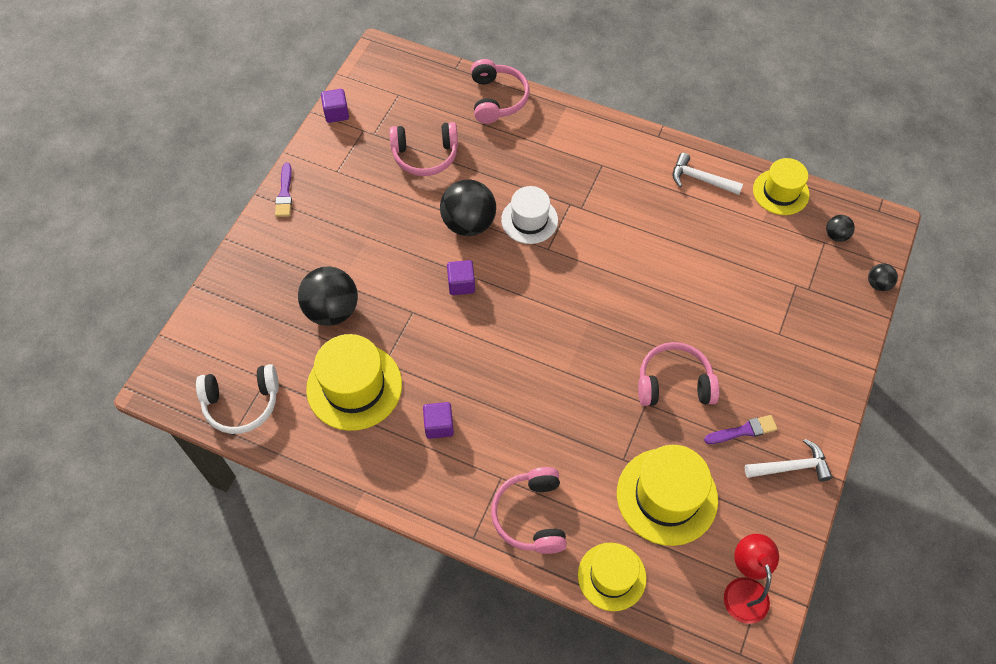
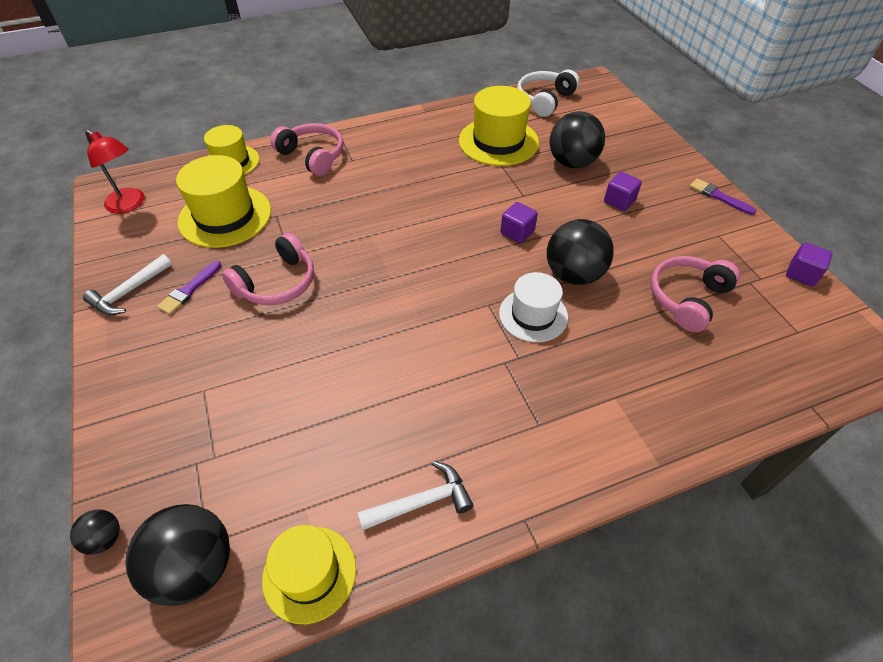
camera: 135 degrees right, 10 degrees down
(439, 425) = (422, 157): purple cube -> purple cube (619, 201)
(497, 99) = (726, 407): pink headphones -> none
(836, 235) = (195, 567): black ball -> black ball, size x2.08

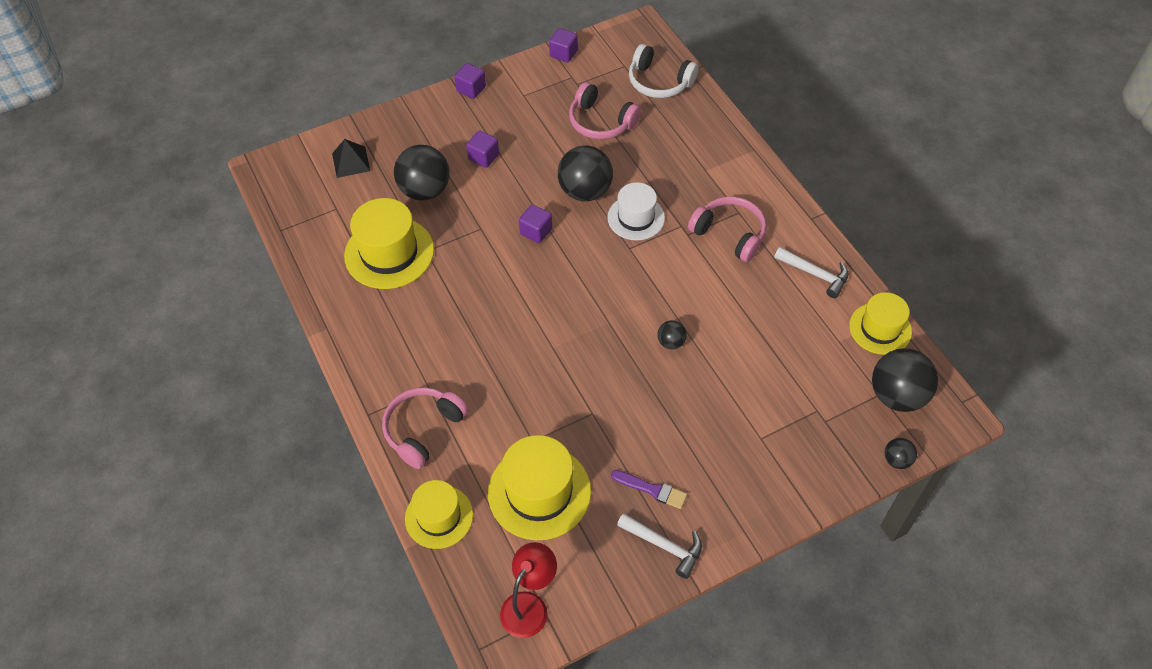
camera: 95 degrees left, 5 degrees up
(277, 283) = (631, 414): pink headphones -> pink headphones (729, 234)
(352, 325) = (671, 342): none -> black ball
(421, 502) = (815, 274): white hammer -> white hammer turned 150 degrees clockwise
(544, 100) = (305, 214): white headphones -> white headphones (659, 82)
(605, 122) = (351, 162): none -> black pyramid
(718, 196) = (471, 89): purple brush -> purple cube

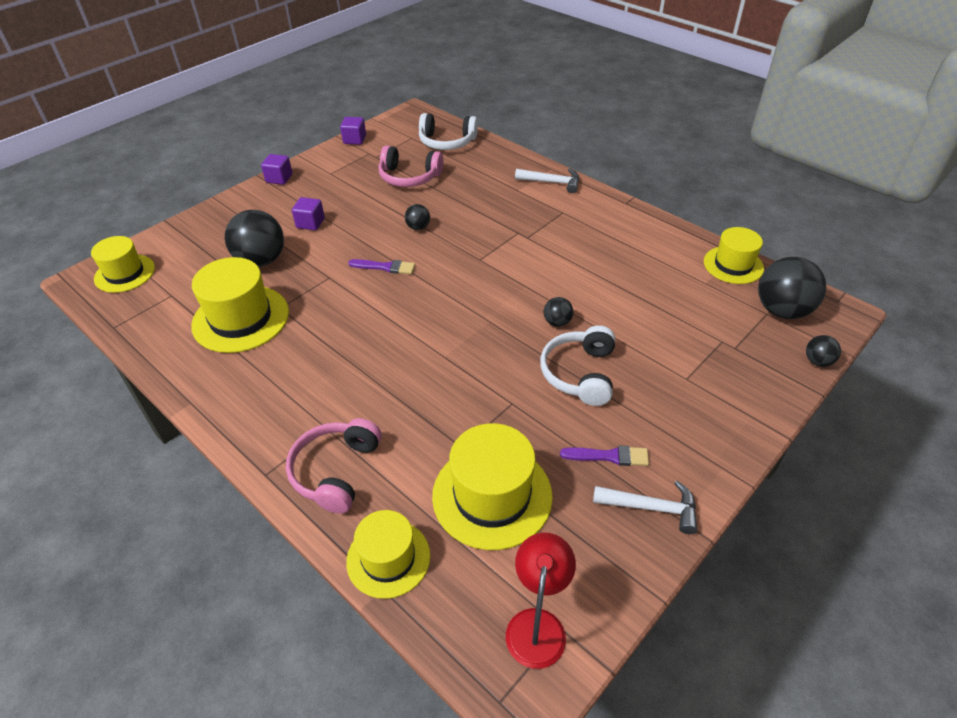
camera: 20 degrees left, 10 degrees down
(301, 171) = (125, 273): none -> yellow hat
(351, 162) = (176, 255): black pyramid -> none
(536, 231) = (385, 267): purple cube -> purple brush
(585, 191) = (418, 227): black ball -> black ball, size x0.48
(636, 218) = (474, 236): white hat -> none
(665, 403) = (579, 373): none -> white headphones
(729, 234) = (564, 229): pink headphones -> none
(815, 274) = (654, 240): white hammer -> white hammer (552, 182)

